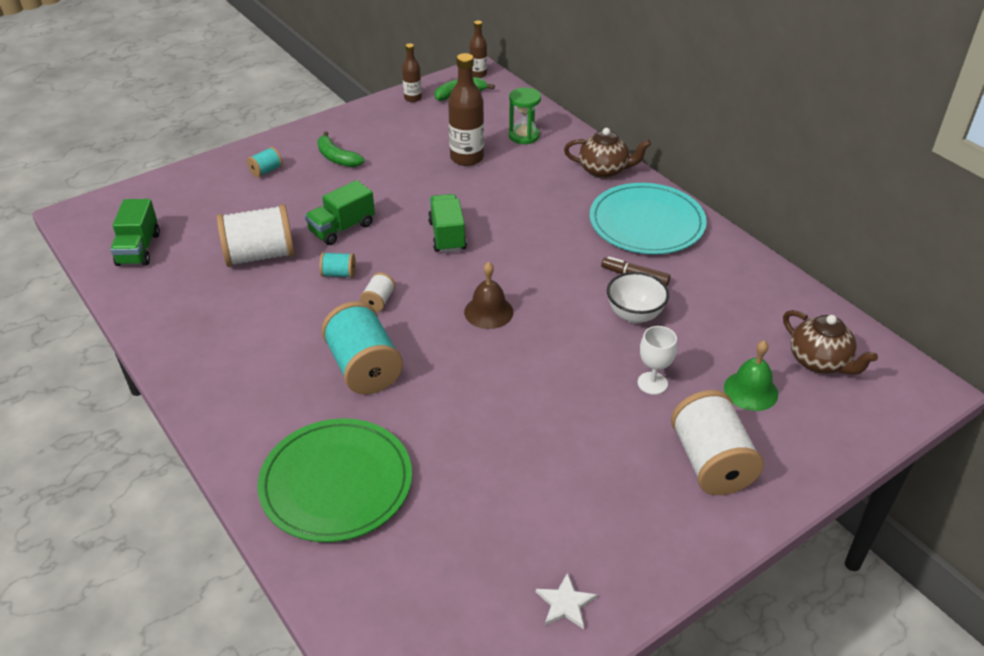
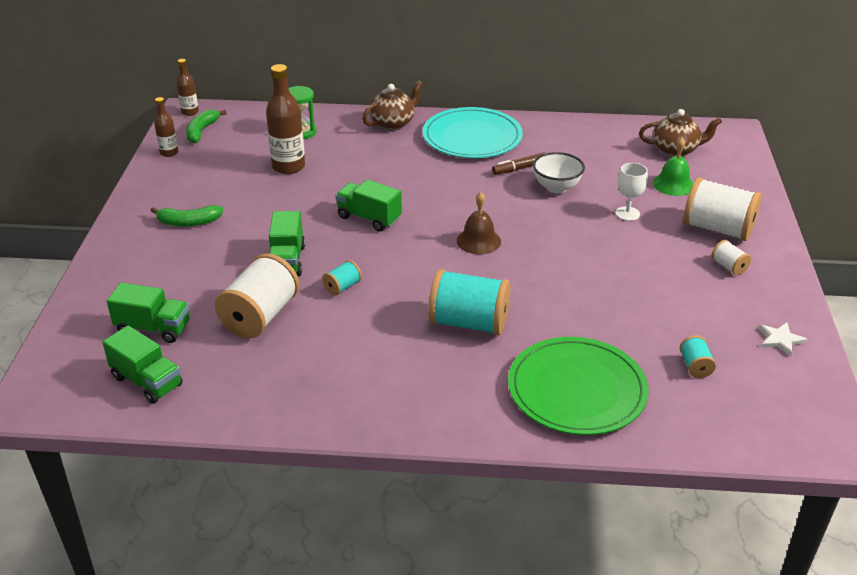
camera: 50 degrees left, 5 degrees down
(198, 217) = (153, 328): none -> green truck
(266, 171) = (146, 264): turquoise spool -> turquoise spool (695, 366)
(378, 301) = (401, 283): white spool -> white spool (729, 267)

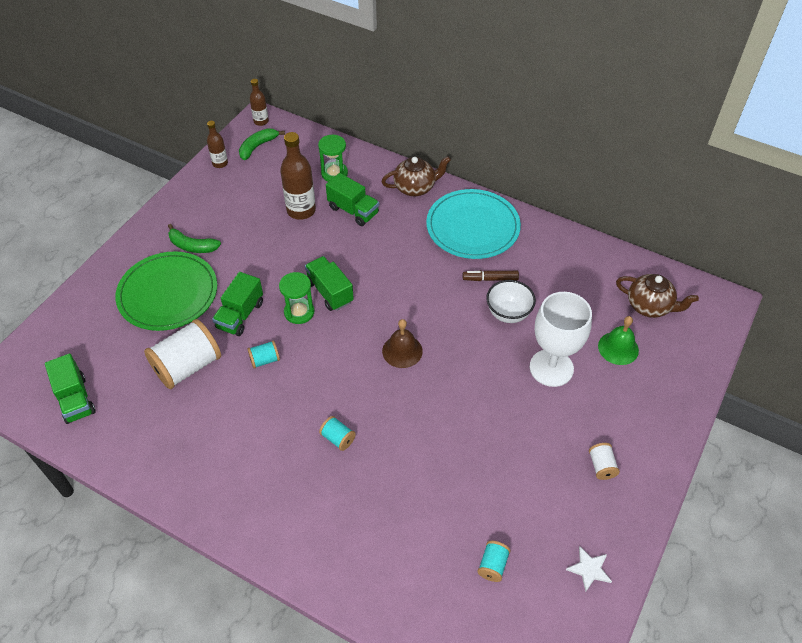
camera: 25 degrees right, 15 degrees up
(153, 328) = (108, 348): green truck -> green truck (353, 210)
(349, 241) = (299, 312): none -> green hourglass
(468, 323) = (338, 438): turquoise spool -> turquoise spool, size x0.46
(577, 390) = (378, 546): green plate -> green plate (168, 293)
(627, 214) = (551, 368): white goblet -> white goblet, size x1.89
(717, 229) = (622, 417): white spool -> none

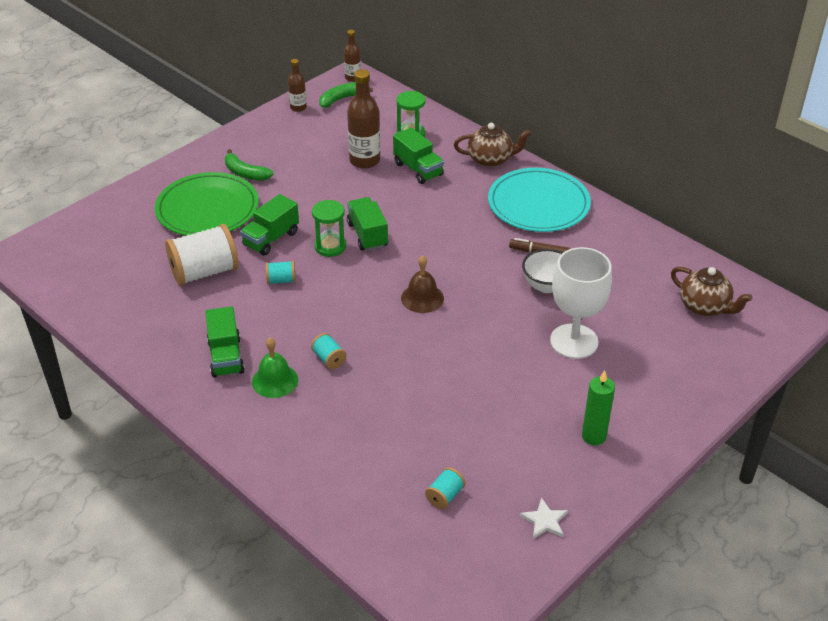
camera: 15 degrees right, 10 degrees down
(75, 399) = (90, 279): green truck -> green truck (226, 357)
(601, 466) = (593, 436): white spool -> green candle
(618, 348) = (654, 337): green bell -> green bell (275, 380)

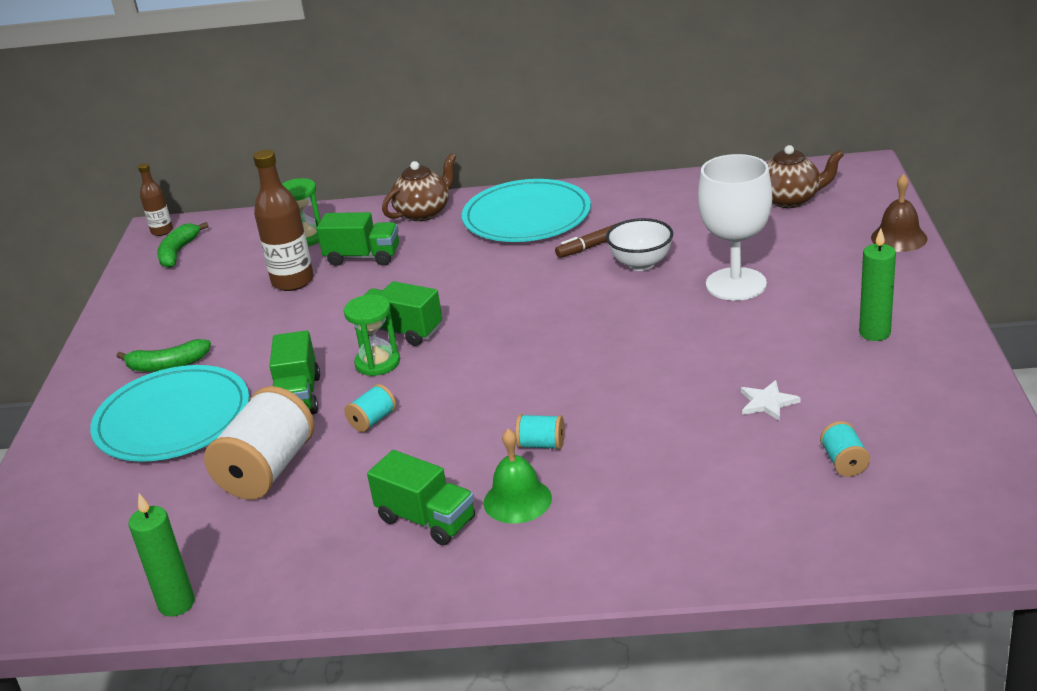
camera: 40 degrees left, 10 degrees down
(86, 314) = (176, 604): none -> green candle
(207, 209) = (173, 419): green plate -> turquoise plate
(298, 108) = (138, 283): brown bottle -> none
(422, 298) = (545, 341): brown bell -> brown bell (899, 238)
(545, 521) = (952, 415): white star -> white star (767, 402)

